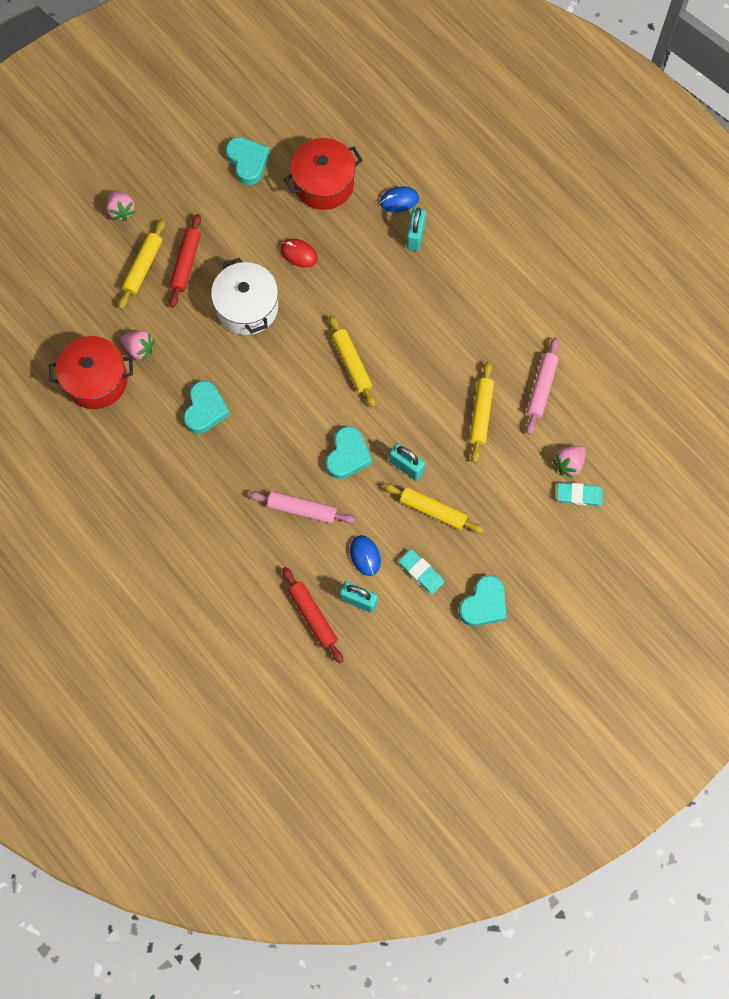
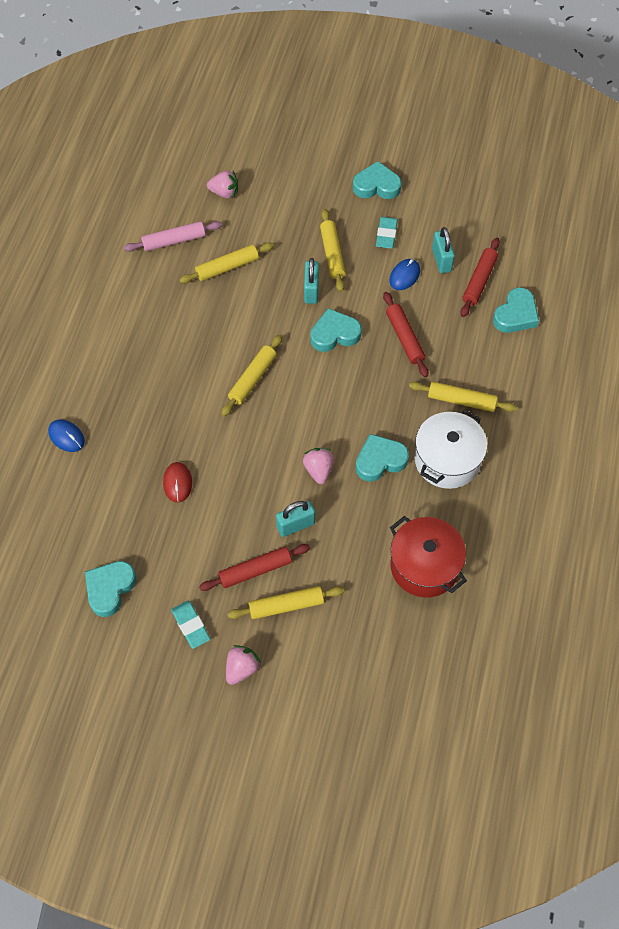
camera: 125 degrees left, 10 degrees down
(139, 349) = (367, 551): pink strawberry -> pink strawberry (318, 470)
(209, 511) = (461, 400): none -> yellow rolling pin
(247, 307) = (261, 490): white pot -> white pot (447, 460)
(255, 620) = (515, 315): none -> turquoise heart
(302, 509) = (404, 338): pink rolling pin -> red rolling pin
(324, 184) = (90, 508): red pot -> none
(415, 236) = (94, 403): turquoise padlock -> turquoise padlock (295, 525)
(579, 495) = (245, 174): turquoise eraser -> turquoise eraser (191, 625)

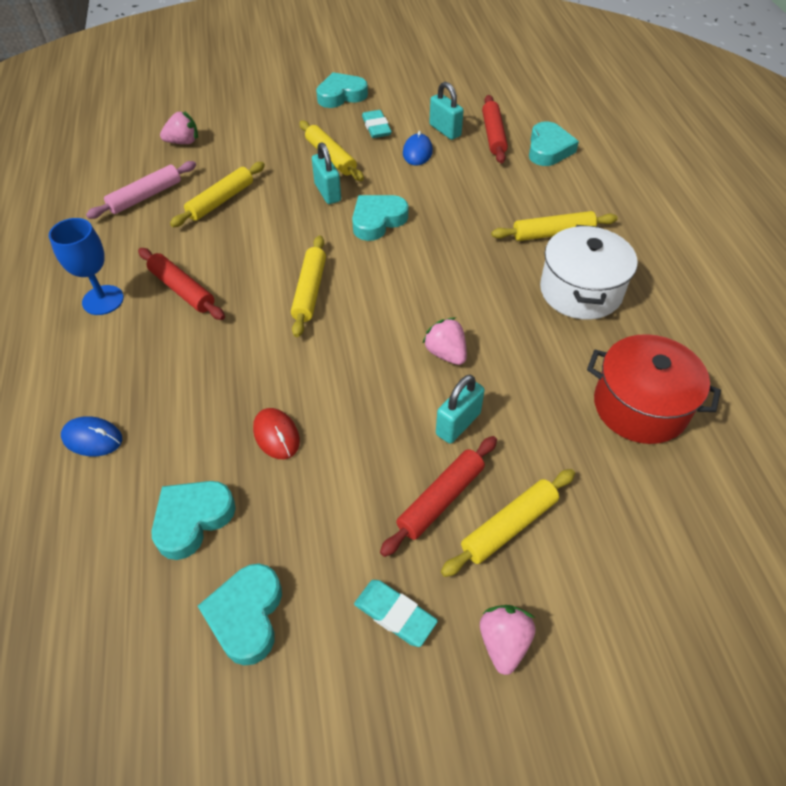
camera: 25 degrees left, 10 degrees down
(110, 328) = (103, 300): none -> blue goblet
(380, 460) = (509, 318): turquoise heart -> turquoise heart (192, 519)
(404, 338) = (454, 201): red rolling pin -> red rolling pin (182, 290)

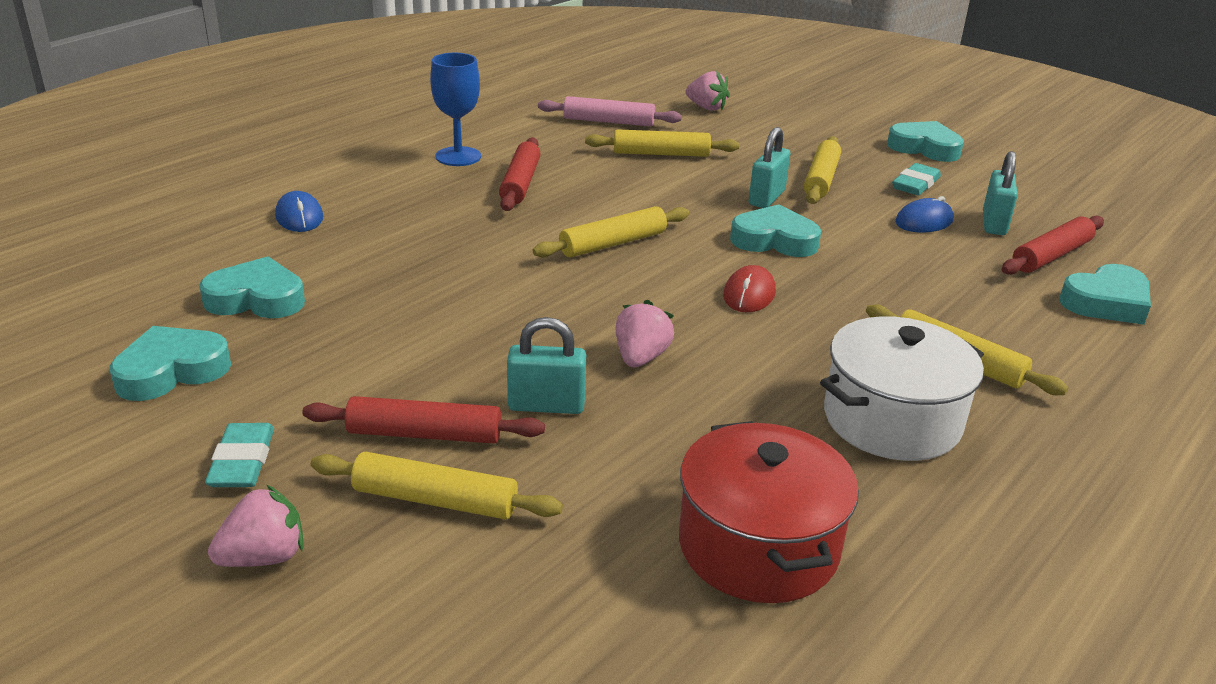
camera: 50 degrees right, 20 degrees down
(276, 435) = (401, 301): red mouse -> red mouse (749, 294)

